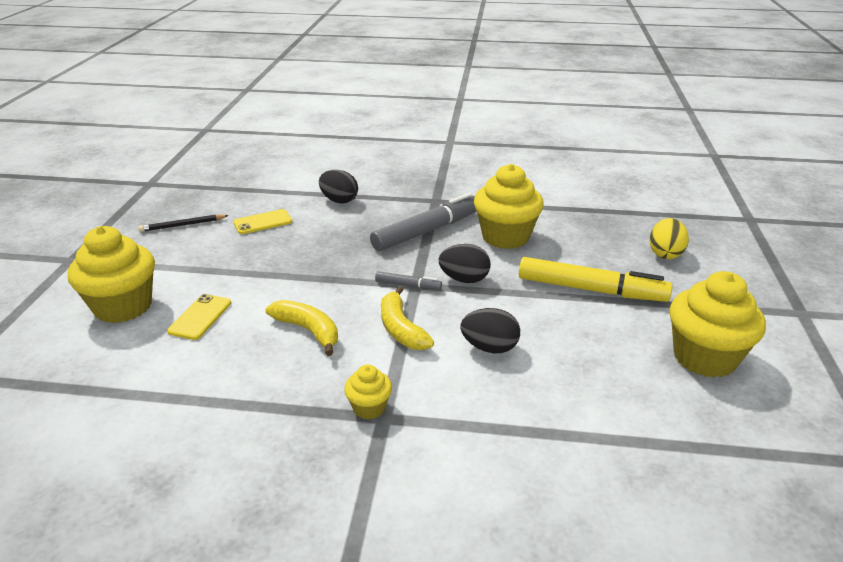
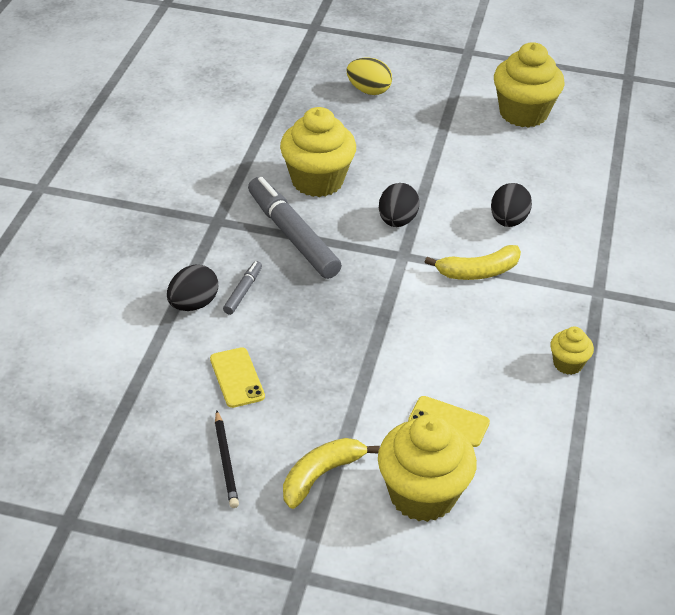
camera: 85 degrees left, 10 degrees up
(308, 331) = (478, 335): yellow banana -> yellow banana (321, 475)
(369, 408) = (587, 299): yellow cupcake -> yellow cupcake (568, 364)
(408, 285) = (403, 260): grey marker -> grey marker (243, 291)
(591, 289) = (424, 147): yellow marker -> none

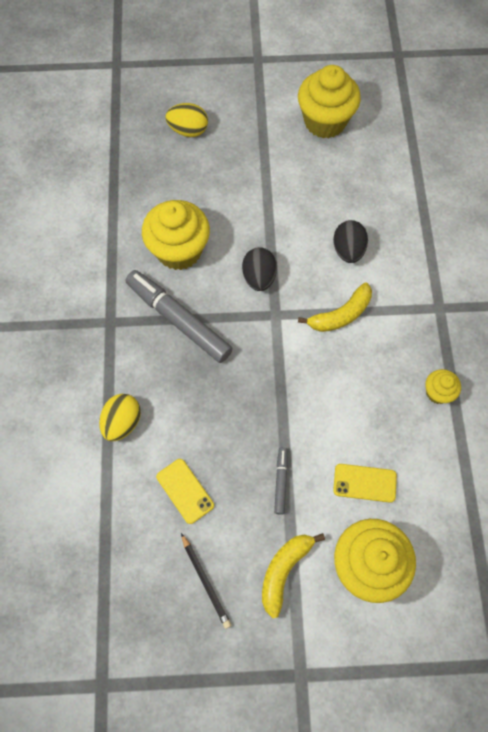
camera: 15 degrees left, 25 degrees up
(193, 304) = (122, 422): black egg -> yellow egg
(243, 291) = (158, 395): grey marker -> grey marker (280, 481)

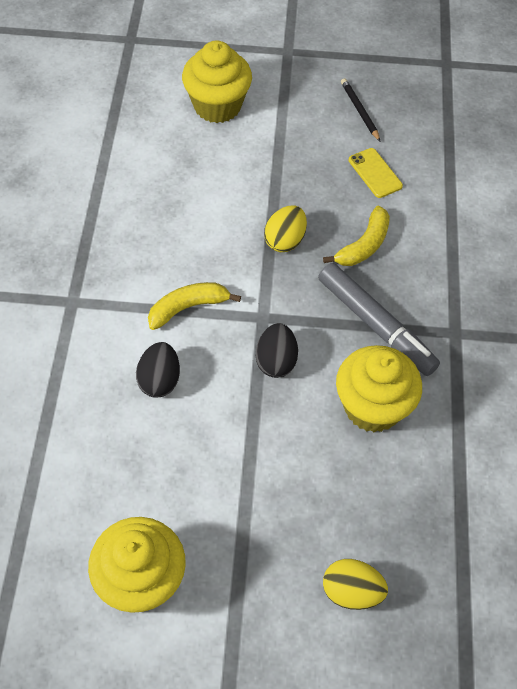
camera: 175 degrees left, 10 degrees down
(122, 422) = (437, 234): yellow egg -> yellow egg (285, 240)
(280, 481) = (283, 169): grey marker -> none
(284, 570) = (290, 110): yellow banana -> yellow banana (363, 245)
(364, 483) = (203, 159): yellow phone -> none
(437, 392) = (107, 221): yellow cupcake -> none

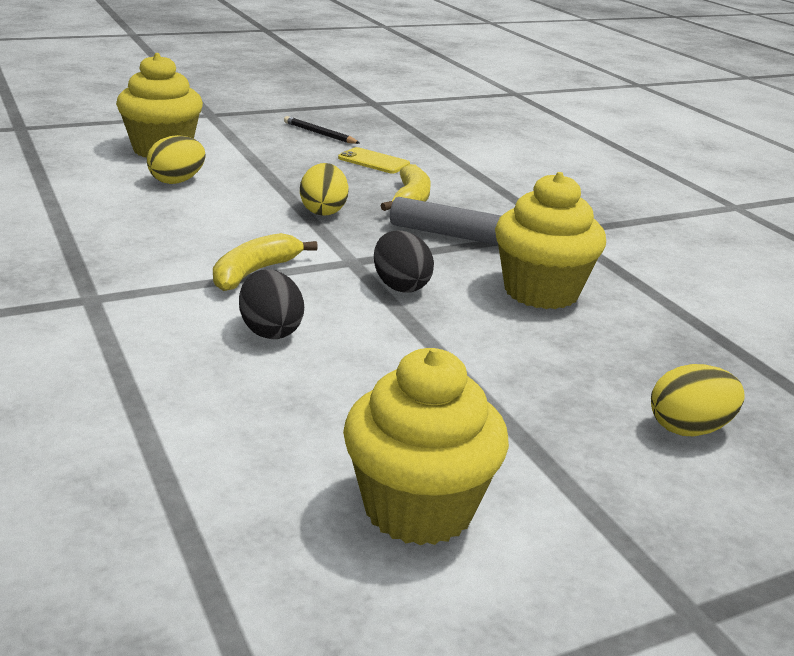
camera: 30 degrees left, 30 degrees down
(203, 161) = (177, 181): none -> yellow egg

